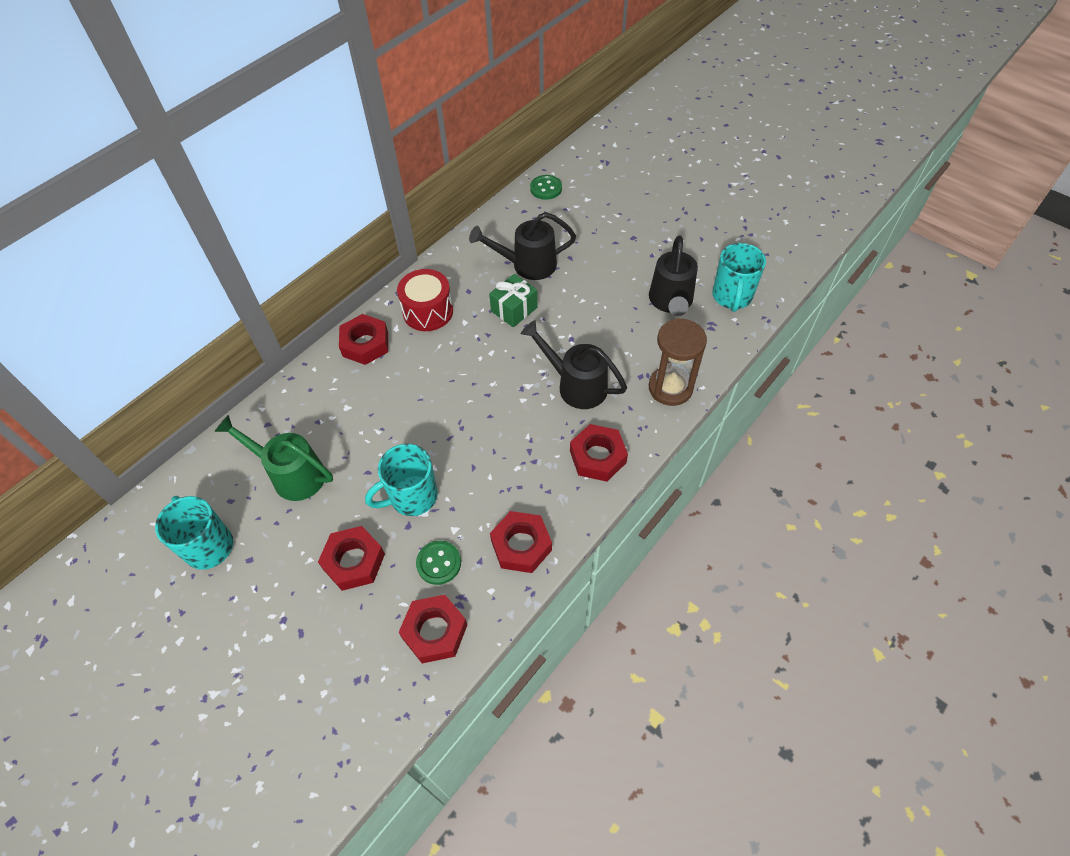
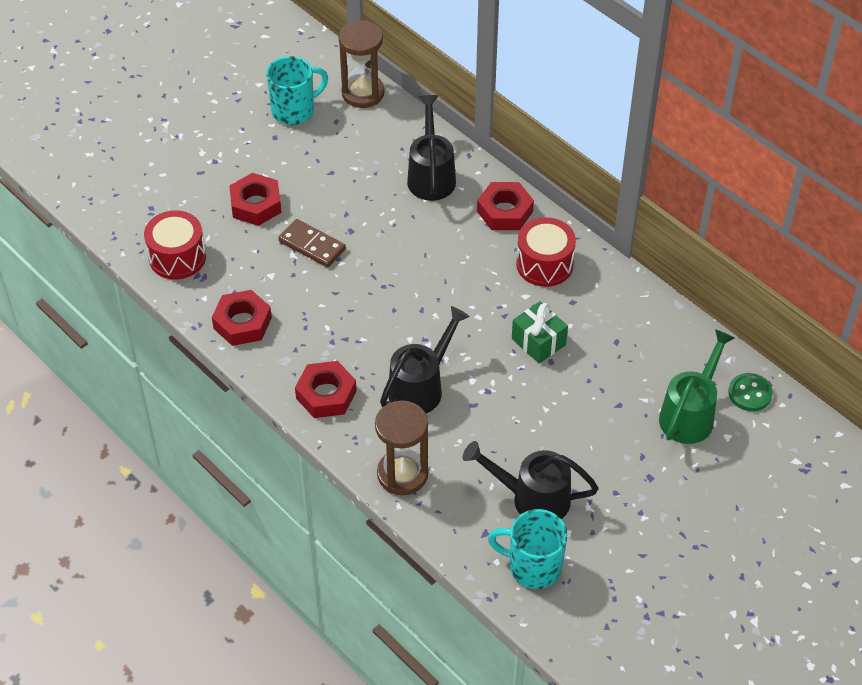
camera: 95 degrees right, 5 degrees down
(189, 480) = (363, 93): none -> brown hourglass
(291, 474) = (355, 160): green watering can -> green watering can (690, 414)
(412, 497) = (312, 245): turquoise mug -> brown domino
(434, 631) = (177, 257): red nut -> red drum
(439, 563) = (239, 262): green button -> none
(527, 265) = (609, 360): black watering can -> black watering can (431, 175)

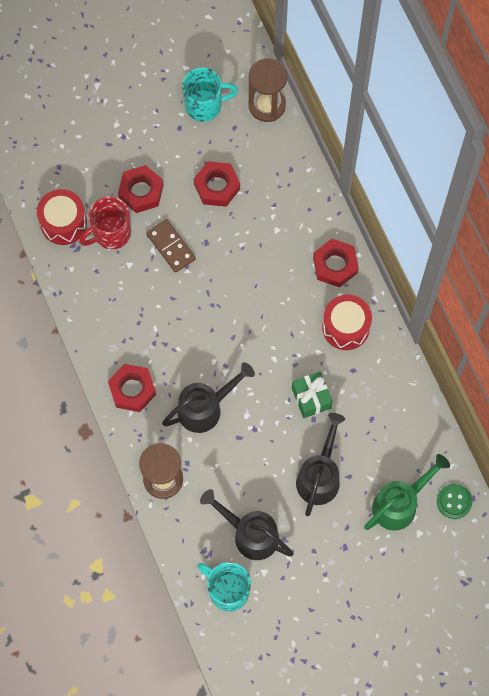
camera: 20 degrees right, 20 degrees up
(237, 252) = (111, 233): none -> red mug
(242, 323) = (92, 302): red nut -> red nut (217, 186)
(431, 175) = (290, 209): black watering can -> black watering can (320, 476)

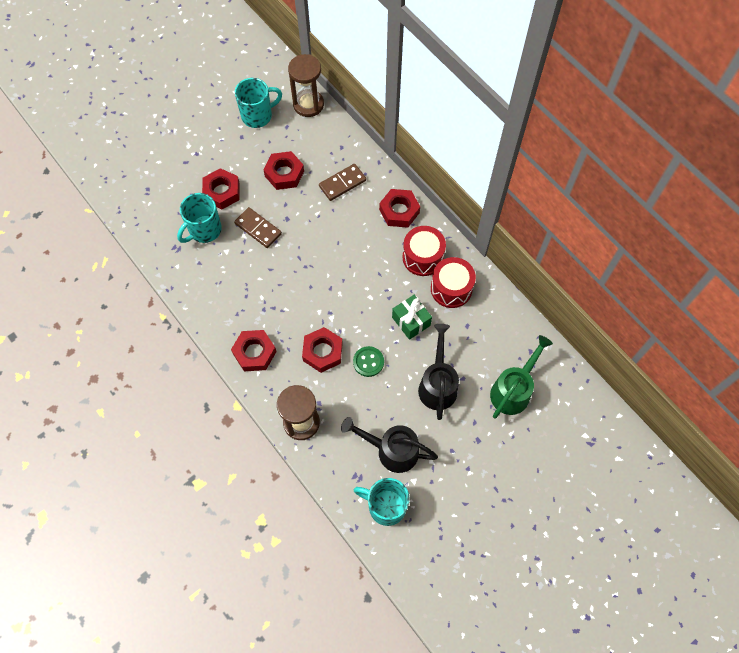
camera: 15 degrees left, 5 degrees down
(63, 223) = (161, 231): red drum -> red drum (451, 289)
(111, 233) = (204, 230): red mug -> turquoise mug
(205, 408) = (322, 352): black watering can -> red nut
(280, 215) = (342, 183): none -> brown domino
(454, 501) = (558, 376): green button -> green button (368, 362)

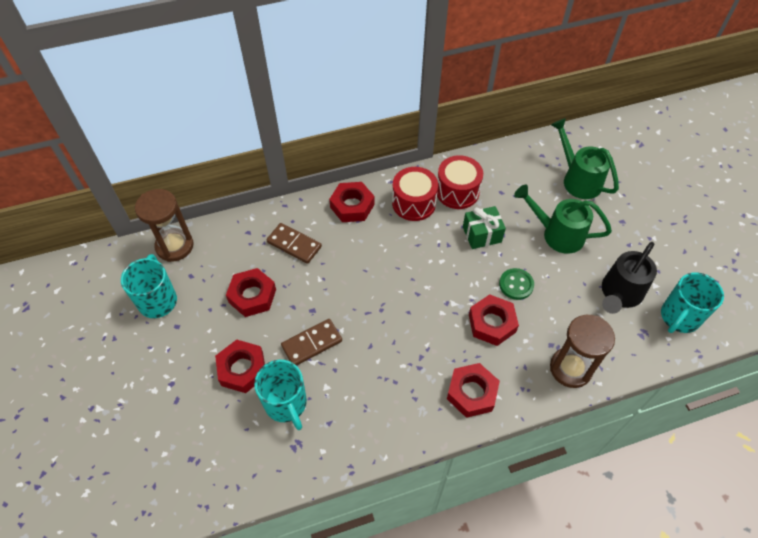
camera: 70 degrees left, 10 degrees down
(342, 183) = (294, 244): brown domino -> brown domino turned 45 degrees counterclockwise
(438, 384) = (557, 234): black watering can -> green watering can

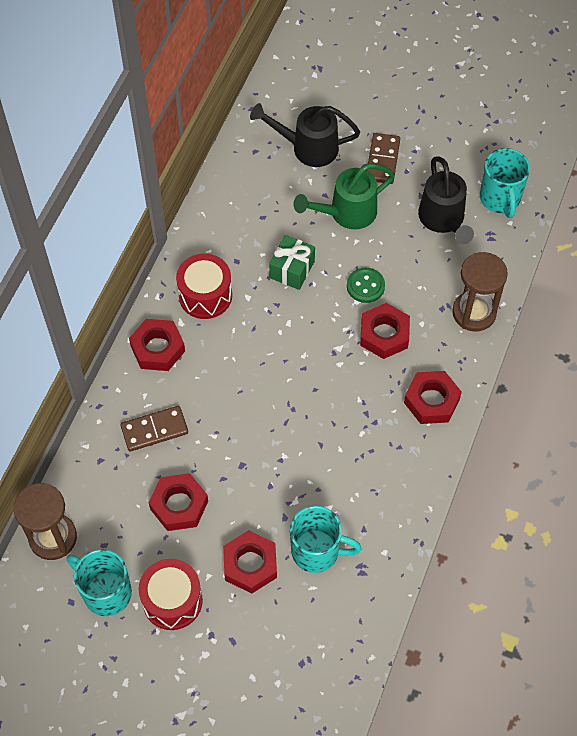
camera: 50 degrees left, 5 degrees up
(312, 344) = (276, 489): brown domino -> brown domino (383, 160)
(457, 192) = (227, 250): red drum -> red drum (172, 600)
(578, 179) = (308, 148): green watering can -> black watering can

